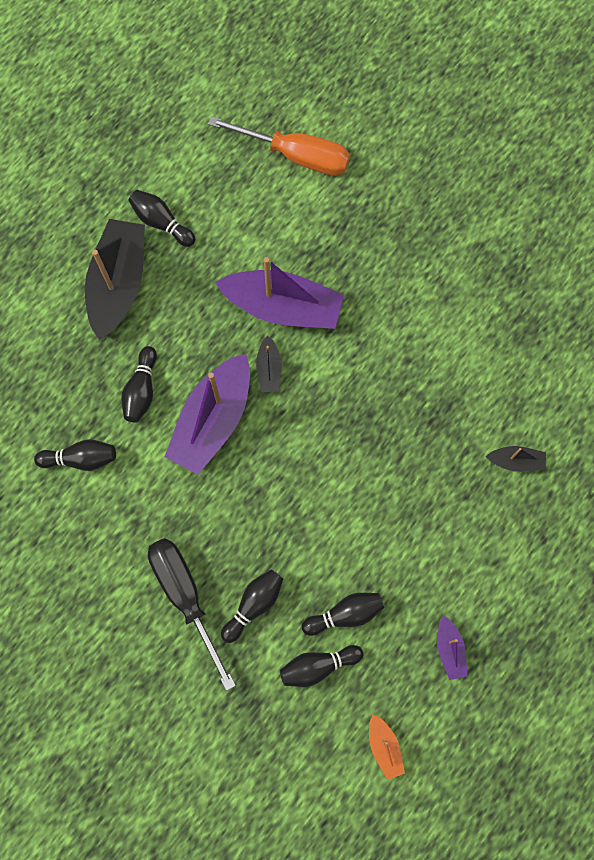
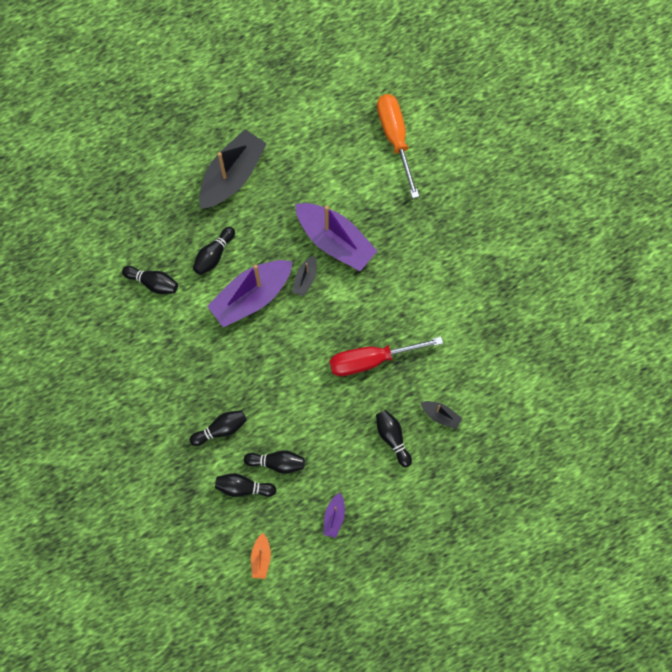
camera: 25 degrees right, 0 degrees up
(161, 222) = (280, 145): black bowling pin -> black bowling pin (392, 438)
(185, 597) = (179, 403): black screwdriver -> none
(296, 155) = (395, 138): orange screwdriver -> orange screwdriver turned 150 degrees counterclockwise
(398, 431) = (371, 359): none -> red screwdriver

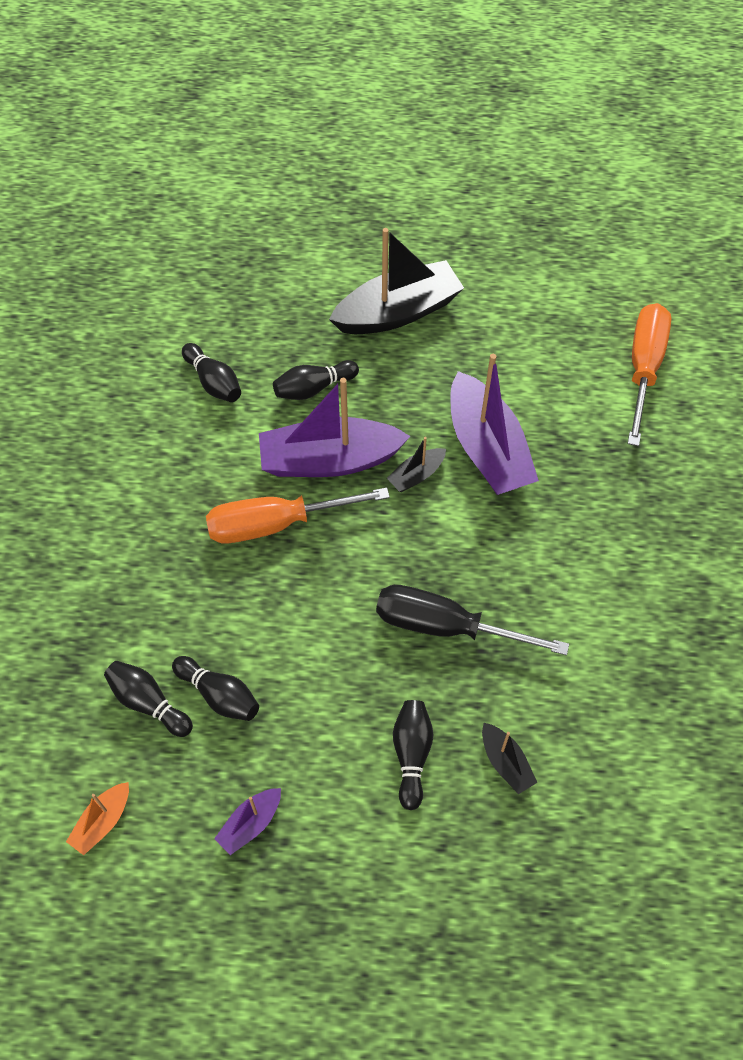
camera: 30 degrees right, 15 degrees down
(220, 429) = (173, 606): black bowling pin -> none
(246, 351) = (276, 524): none -> orange screwdriver
(371, 359) = (446, 627): red screwdriver -> black screwdriver

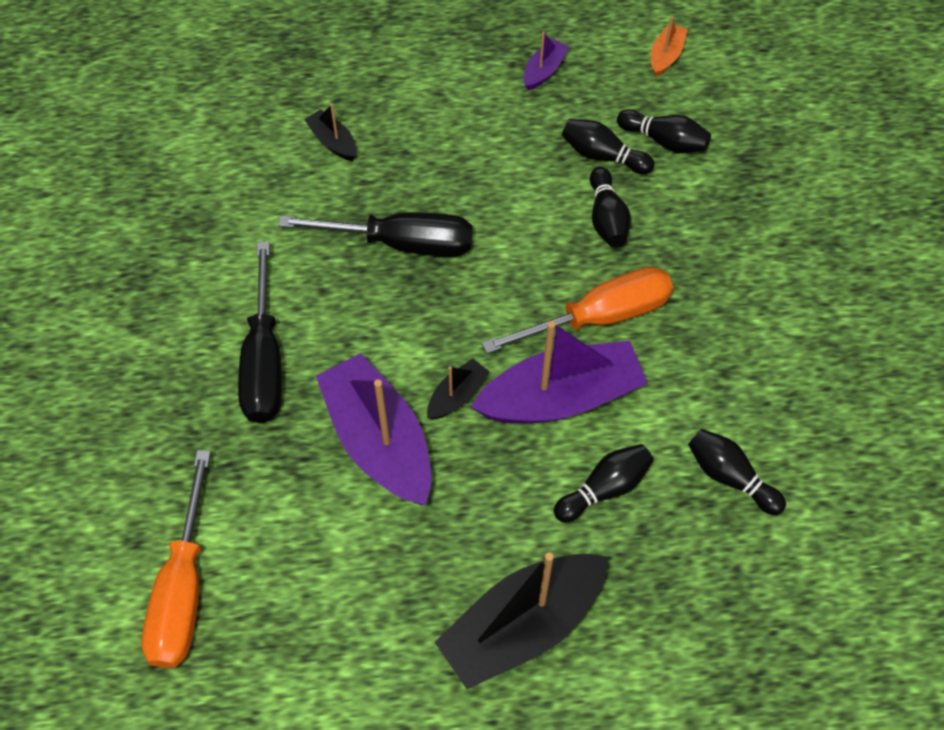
camera: 170 degrees right, 0 degrees up
(411, 754) = (417, 136): black bowling pin -> black bowling pin (607, 218)
(582, 531) = (264, 360): none -> black screwdriver

